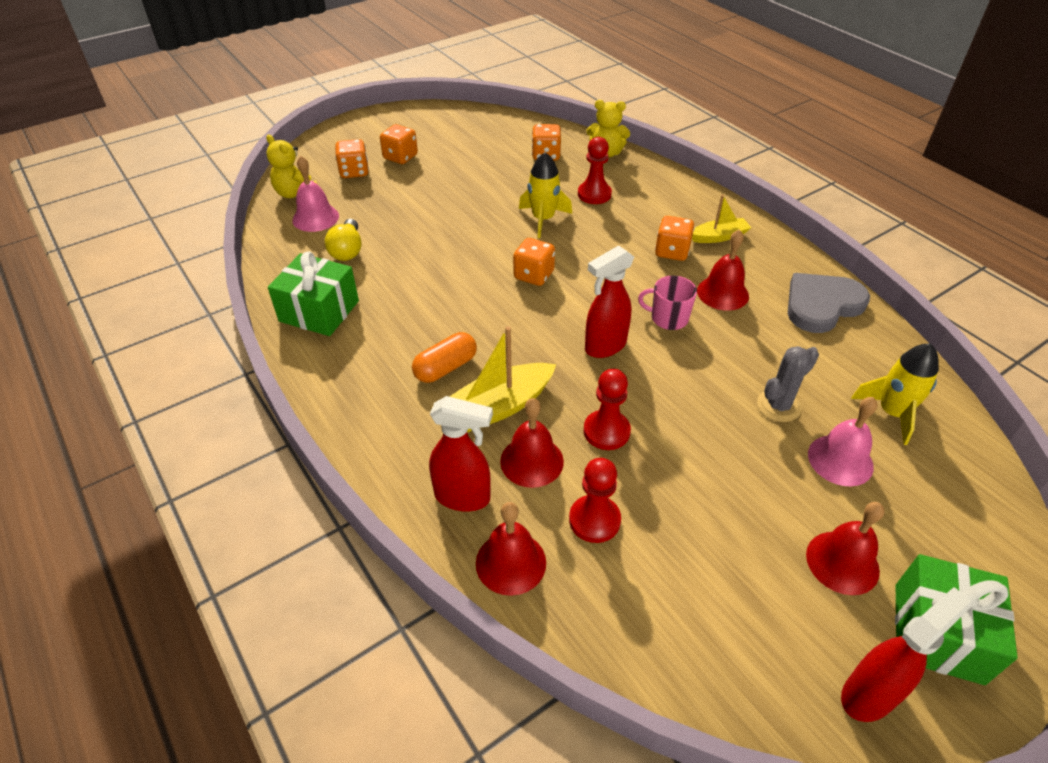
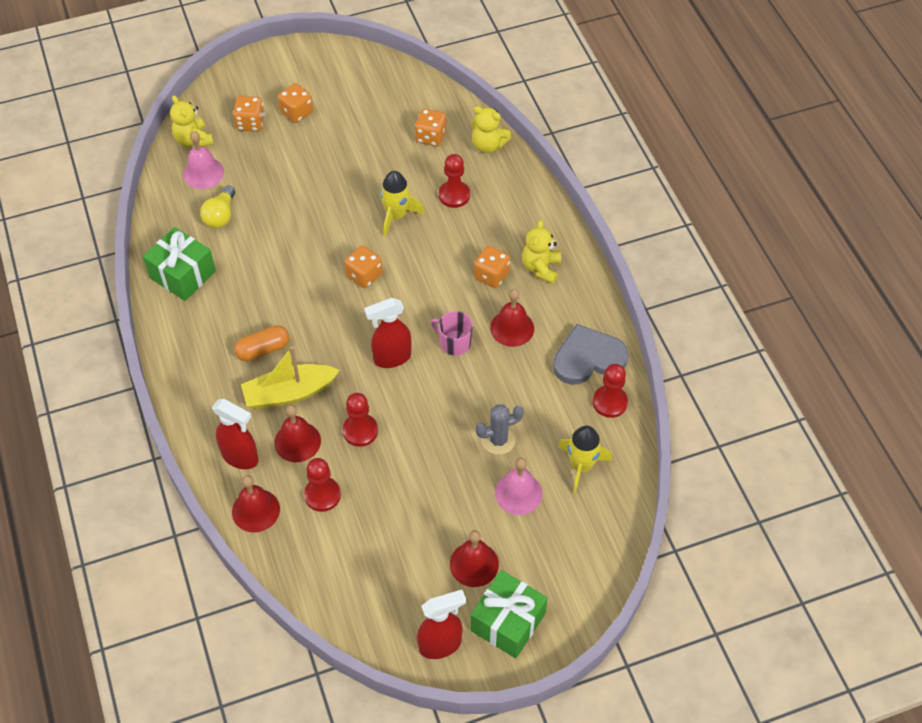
camera: 15 degrees right, 10 degrees up
(718, 237) = (541, 268): yellow boat -> yellow teddy bear
(875, 342) = (610, 402): none -> red pawn

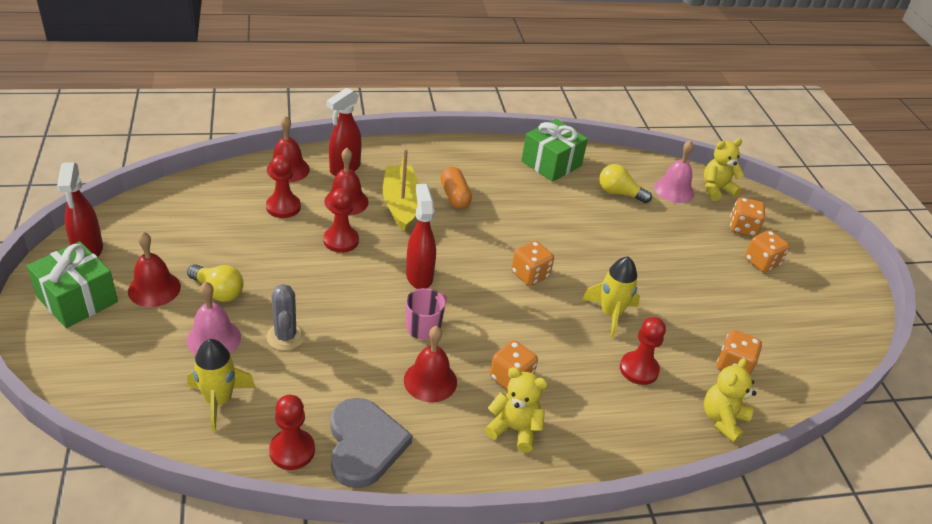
camera: 95 degrees right, 15 degrees down
(461, 510) = (218, 291): none -> yellow light bulb

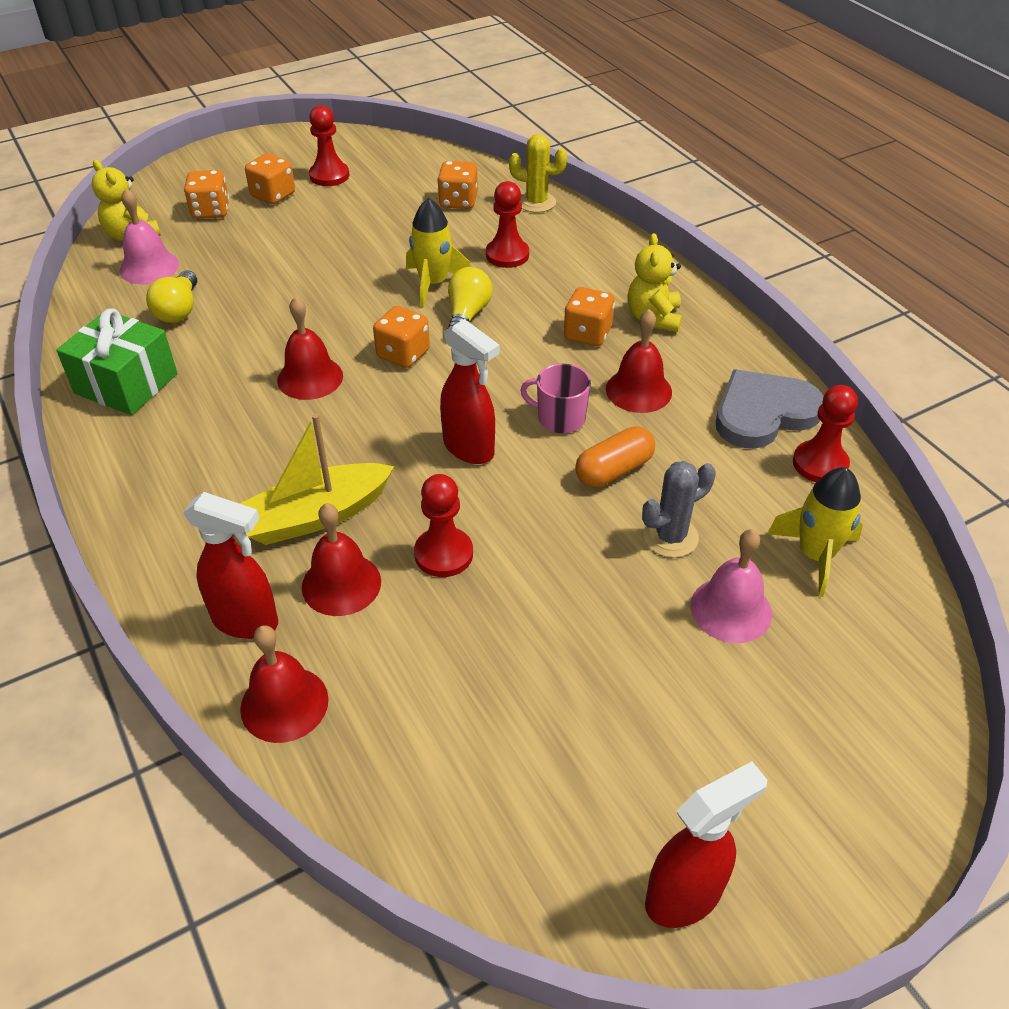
camera: 105 degrees left, 5 degrees up
(77, 299) = (793, 830): green gift -> none
(154, 289) = (697, 735): red bell -> red bell (310, 378)
(218, 291) = (644, 650): yellow light bulb -> yellow light bulb (467, 315)
(283, 207) = (400, 661): red pawn -> red pawn (329, 176)
(419, 276) = (469, 449): red spray bottle -> red spray bottle turned 105 degrees counterclockwise
(454, 196) = (264, 463): orange capsule -> orange capsule (614, 470)
(722, 420) = (536, 202): yellow teddy bear -> yellow cactus

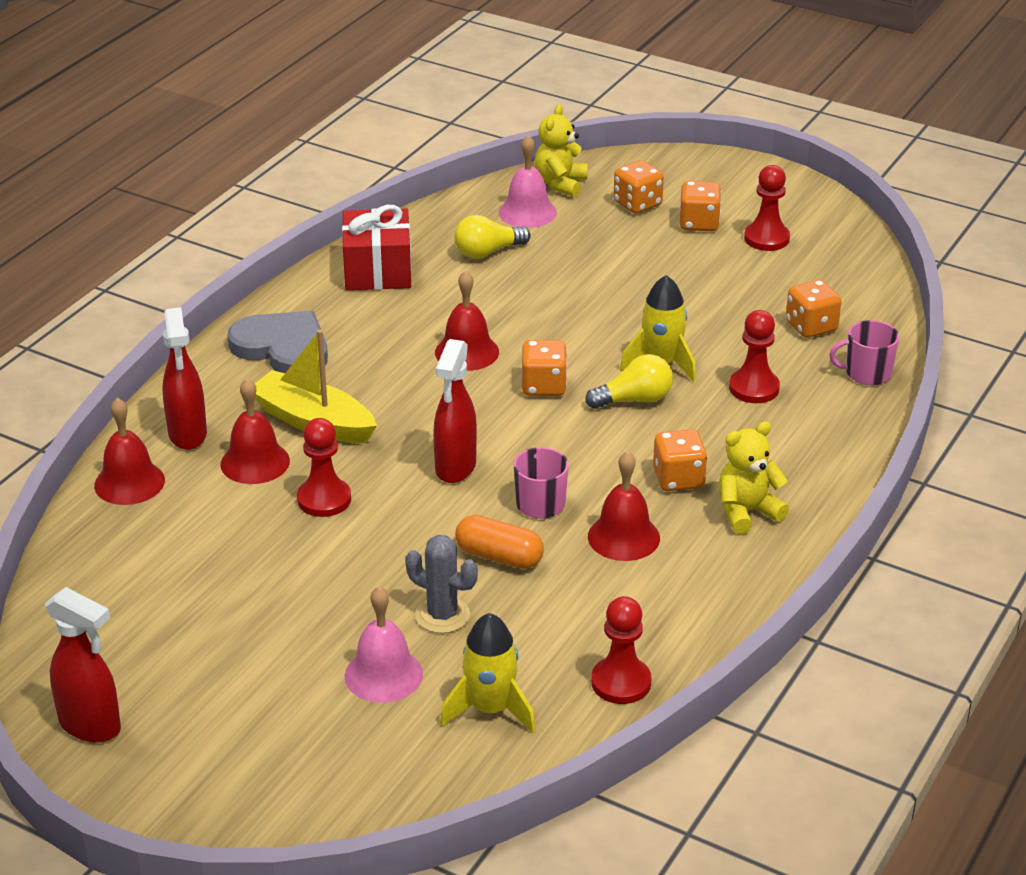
camera: 60 degrees right, 10 degrees down
(126, 383) = (378, 271): green gift -> red gift
(536, 202) = (867, 373): yellow cactus -> pink mug
(763, 413) = (664, 626): grey heart -> grey heart (283, 348)

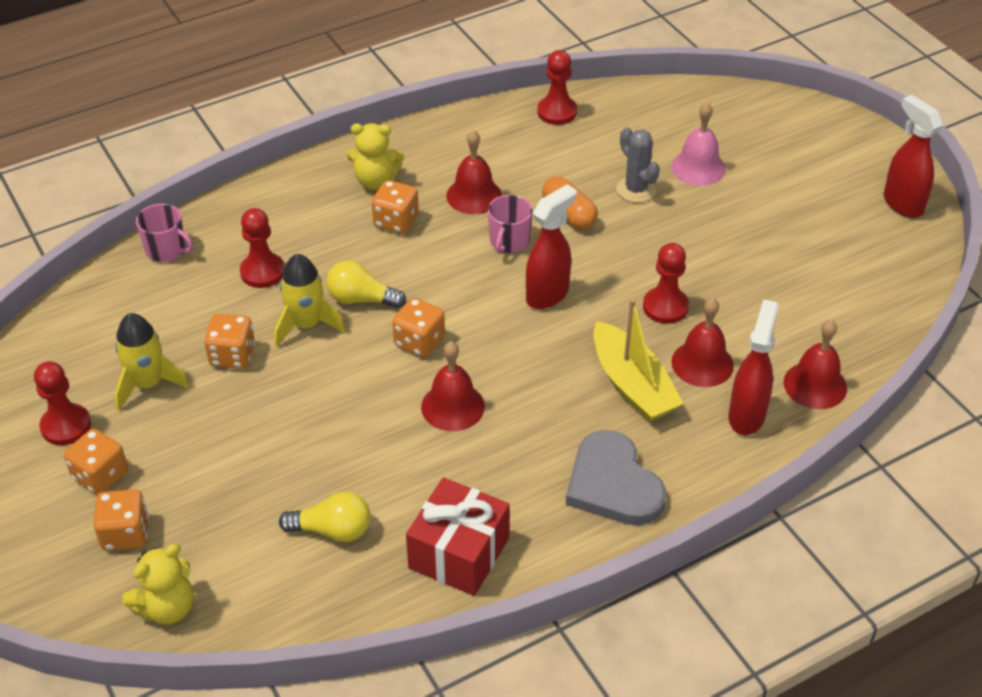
camera: 150 degrees left, 10 degrees up
(490, 709) = (646, 126): yellow rocket -> yellow rocket (148, 384)
(527, 212) = (242, 575): pink bell -> none
(811, 327) = (152, 310): orange dice -> orange dice (232, 355)

